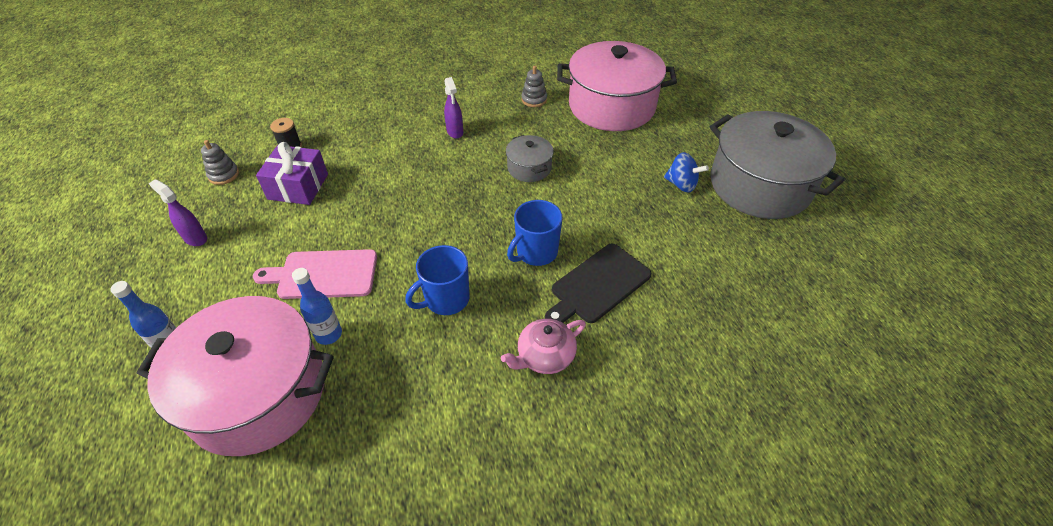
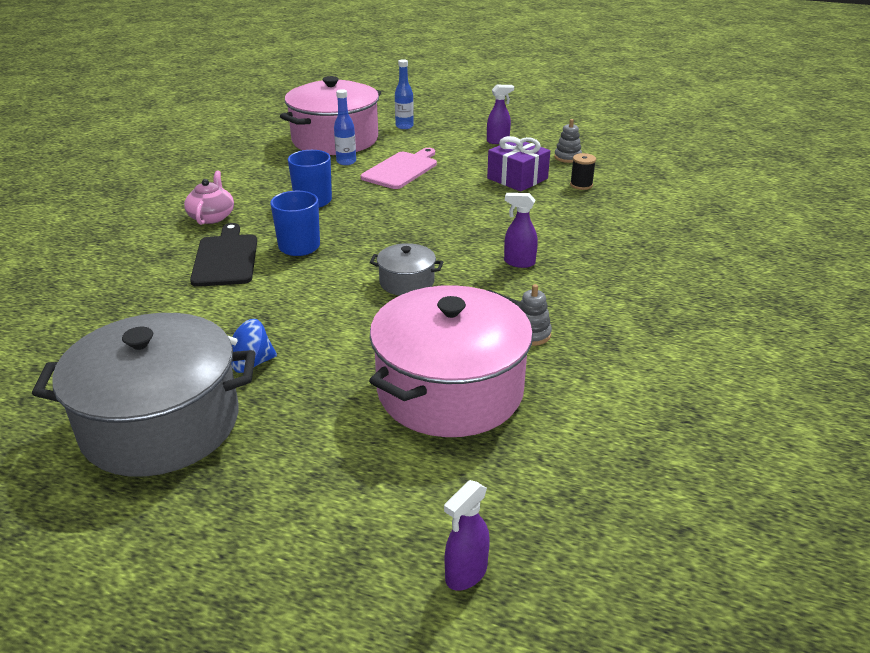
camera: 125 degrees right, 15 degrees down
(700, 63) = (465, 574): none -> purple spray bottle

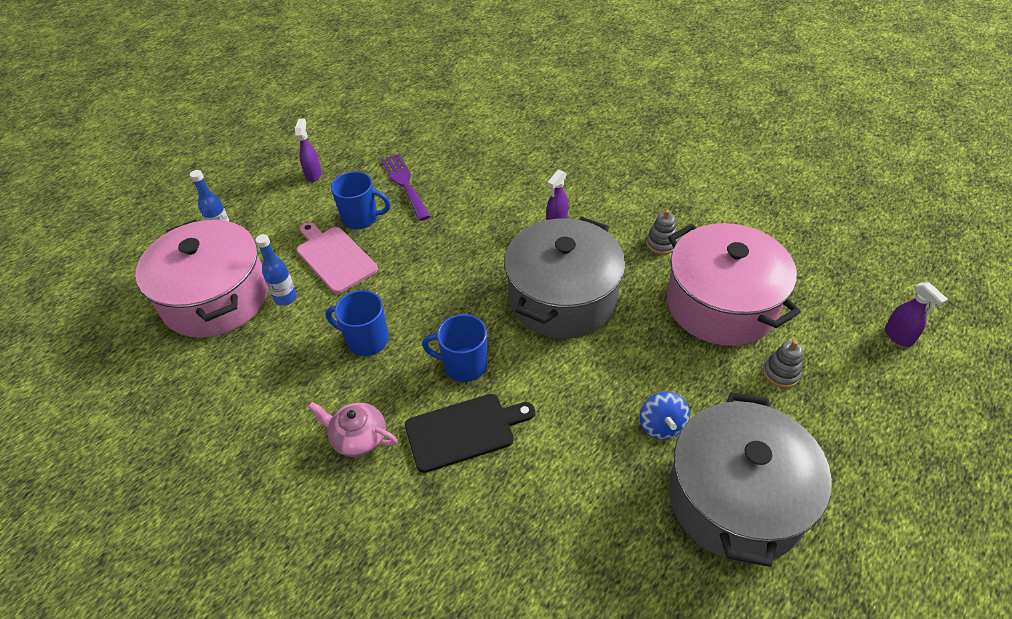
camera: 70 degrees left, 15 degrees up
(225, 258) = (464, 431): black cutting board -> black cutting board turned 150 degrees clockwise
(406, 282) = (562, 298): grey pot -> grey pot, size x2.19
(456, 170) = (361, 218): none -> blue mug
(517, 178) = (404, 184): purple gift -> purple fork
(567, 157) = (380, 142): grey stacking toy -> grey stacking toy (781, 373)
(581, 185) = (440, 150): black spool -> none

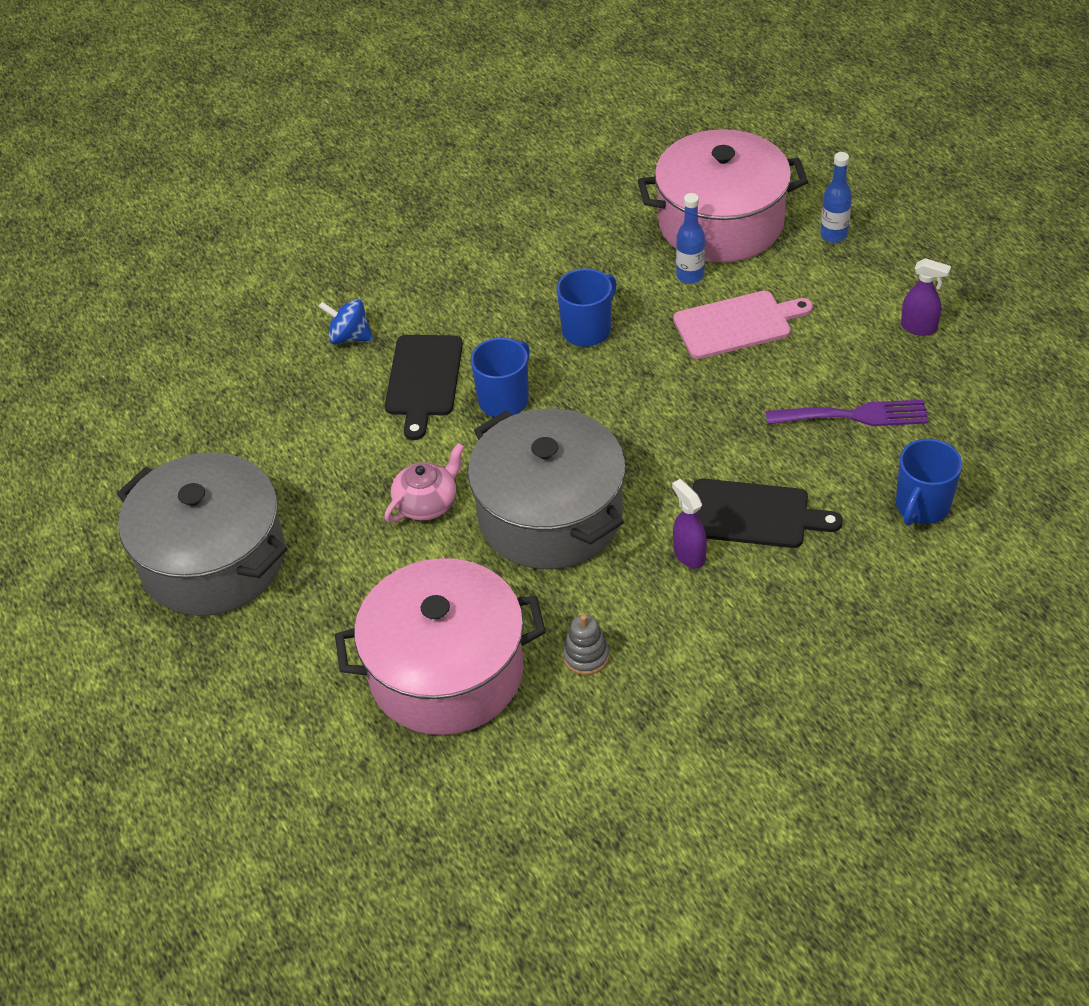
camera: 115 degrees right, 0 degrees up
(358, 437) = (466, 304): pink teapot -> pink teapot (427, 503)
(361, 218) = (800, 360): blue mug -> blue mug (922, 507)
(508, 205) = (753, 514): none -> black cutting board
(661, 426) = (326, 536): blue spinning top -> blue spinning top (349, 337)
(781, 373) = (315, 678): grey stacking toy -> none
(898, 337) = (281, 839): purple spray bottle -> none

